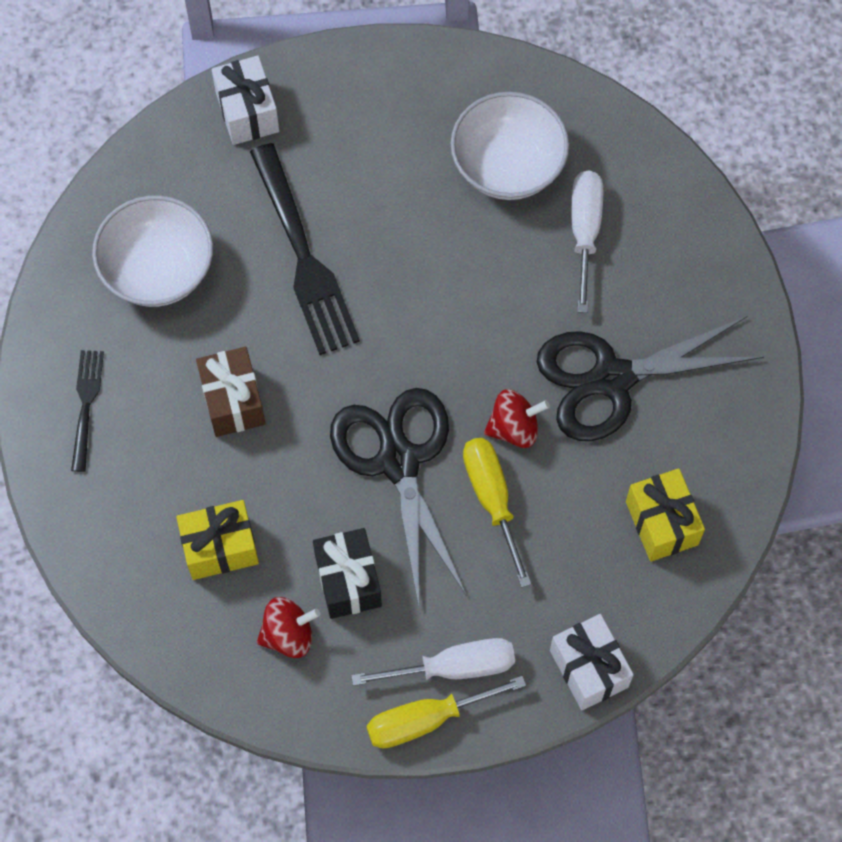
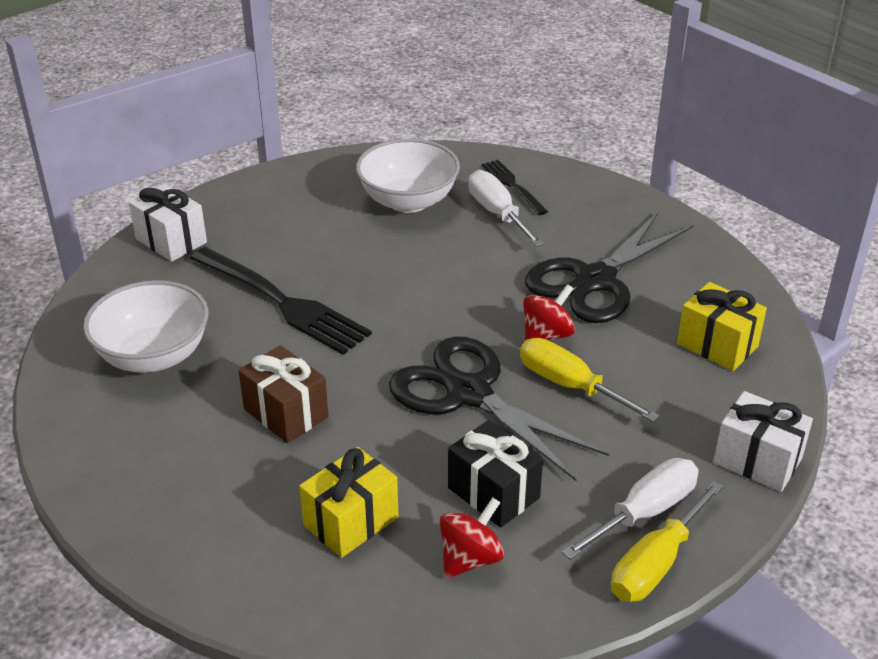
camera: 30 degrees left, 30 degrees down
(86, 405) = (140, 471): black fork -> black fork (513, 185)

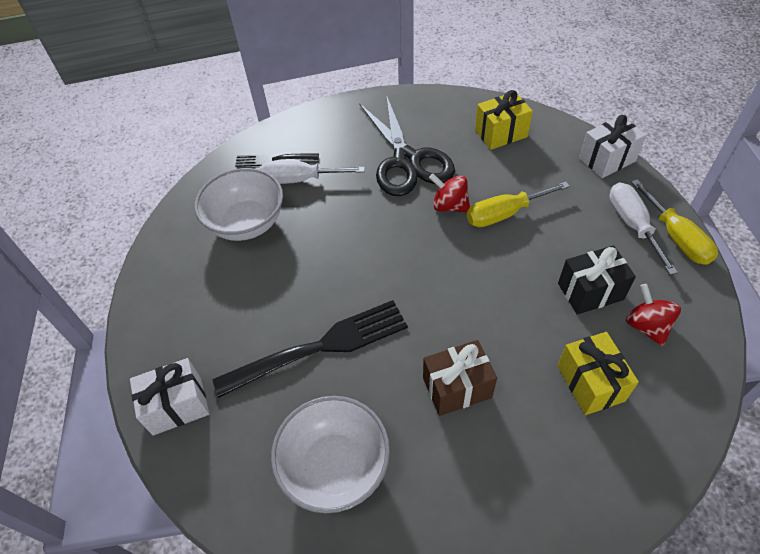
camera: 60 degrees left, 15 degrees up
(468, 393) = (487, 268): black scissors -> none
(546, 336) = (449, 206): red spinning top -> red spinning top turned 45 degrees counterclockwise

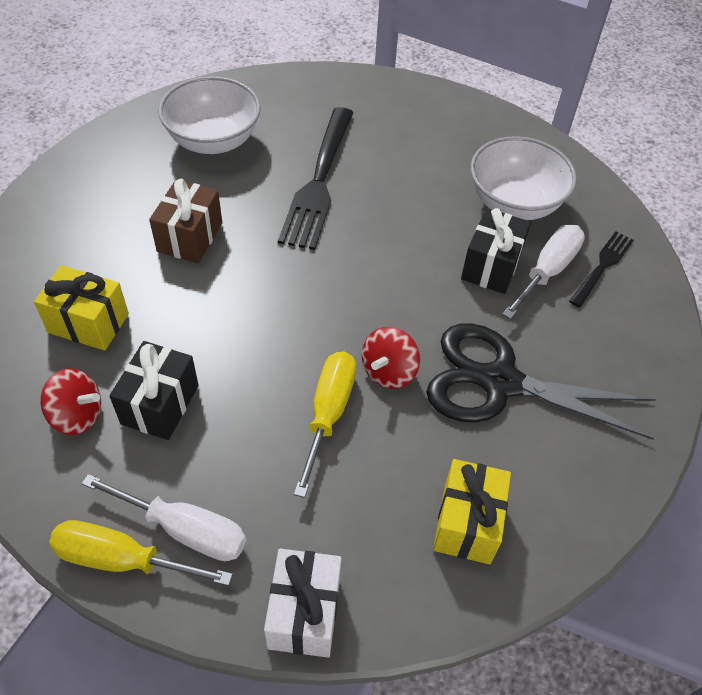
camera: 120 degrees right, 0 degrees up
(177, 406) = (351, 91): white gift -> none
(320, 205) = (491, 266): none -> black gift
(449, 206) = (389, 372): red spinning top -> red spinning top turned 150 degrees clockwise

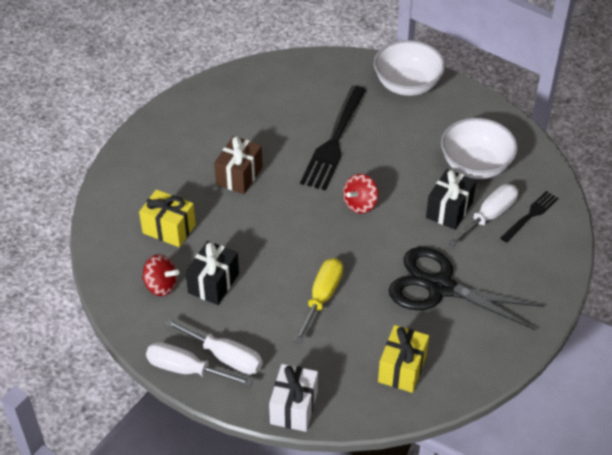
camera: 10 degrees right, 5 degrees down
(122, 559) = (186, 369): yellow screwdriver -> white screwdriver
(213, 140) = (260, 106): white bowl -> white bowl (407, 85)
(389, 372) = (365, 275): red spinning top -> red spinning top (360, 204)

